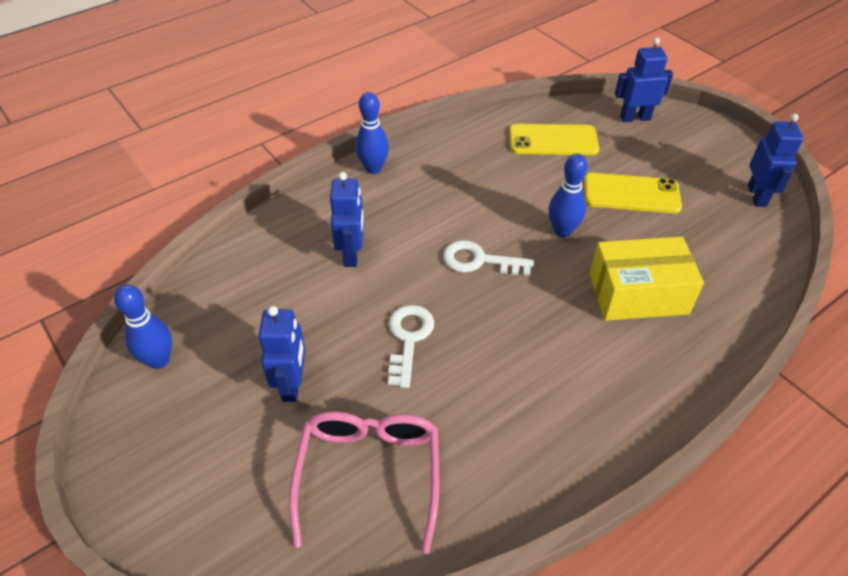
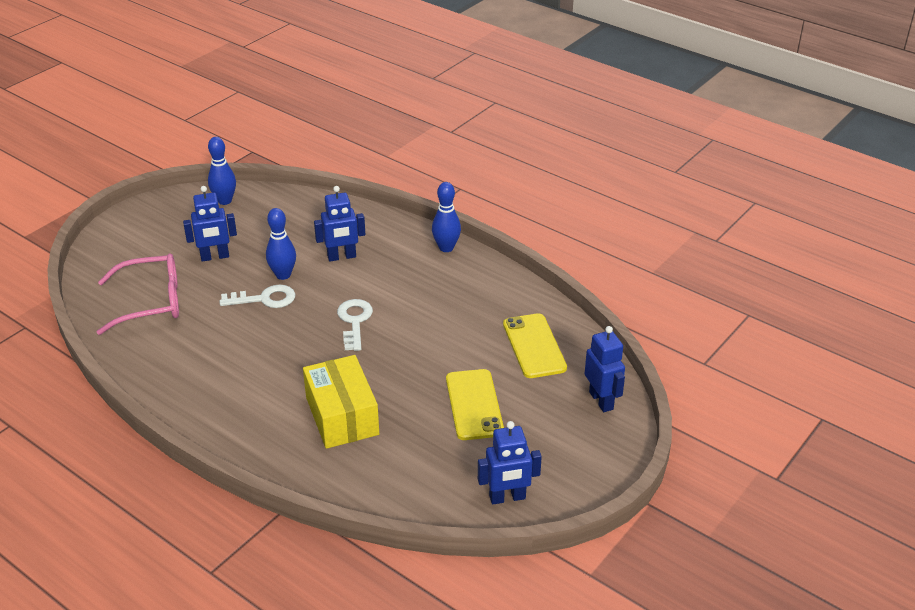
camera: 75 degrees right, 10 degrees down
(562, 231) = (406, 364): blue bowling pin -> blue bowling pin (283, 275)

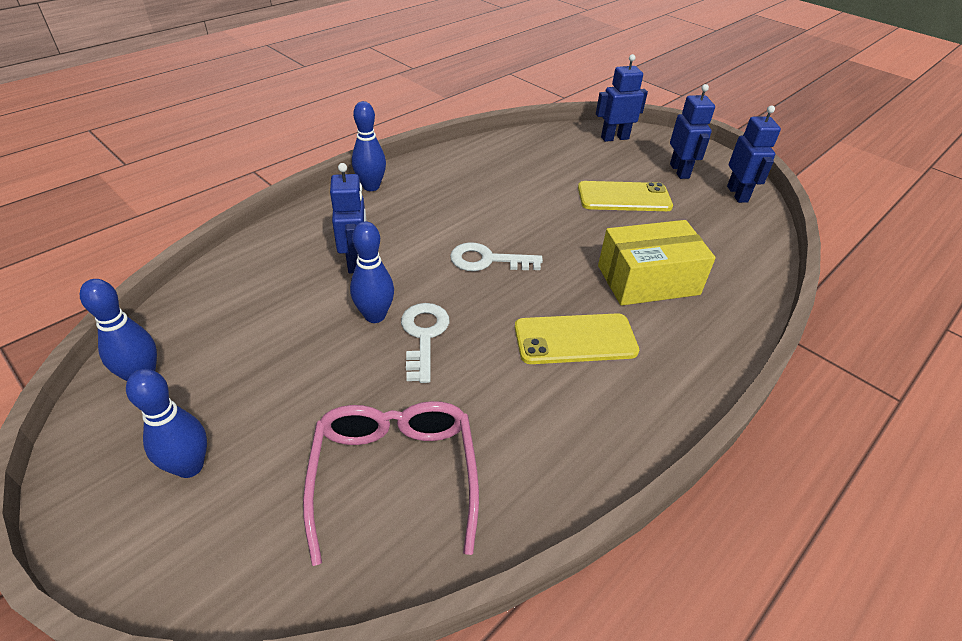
camera: 85 degrees left, 5 degrees up
(162, 233) = (189, 466): none -> blue bowling pin
(215, 257) = (299, 390): blue robot -> blue robot (679, 171)
(534, 346) = (543, 158): yellow phone -> yellow phone (575, 339)

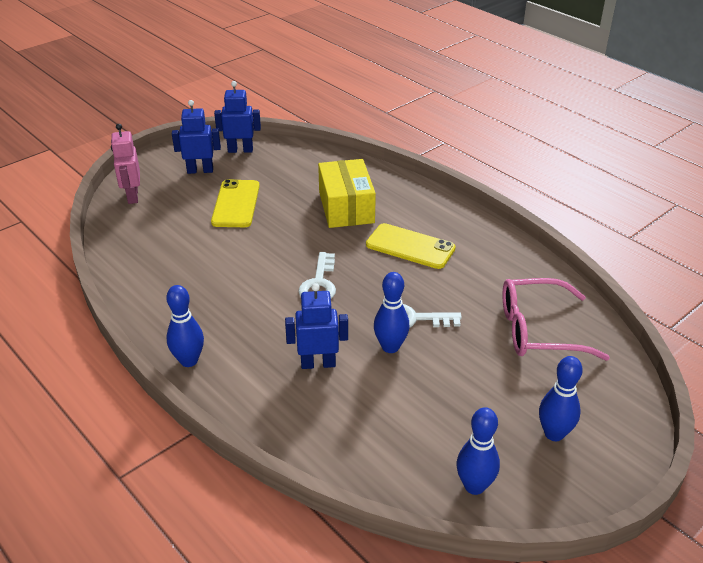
camera: 85 degrees left, 5 degrees down
(575, 339) = (410, 246): yellow phone -> yellow phone turned 60 degrees counterclockwise
(614, 138) = (132, 196): blue robot -> pink robot

